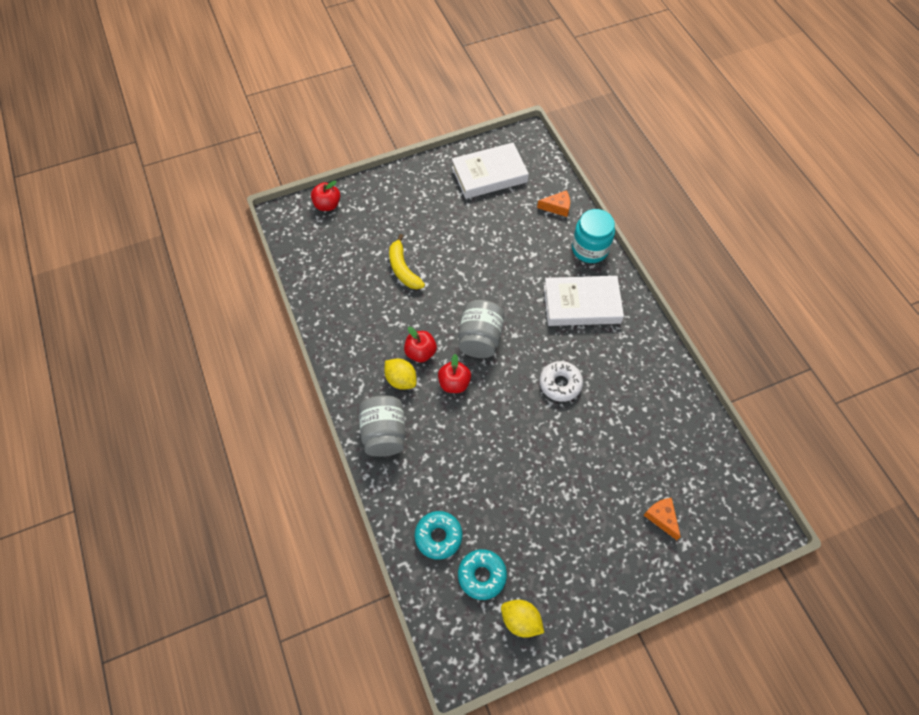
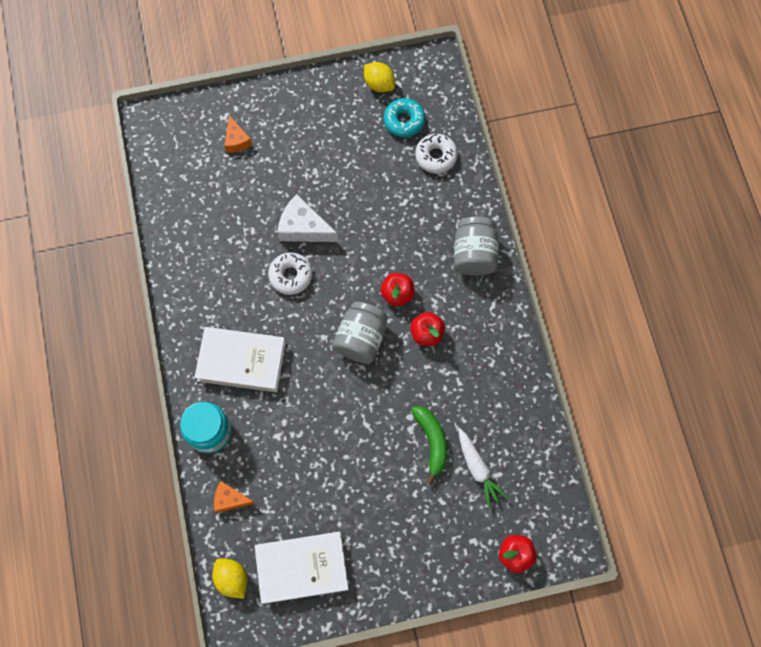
camera: 170 degrees left, 10 degrees up
(362, 255) = (478, 469): none -> white carrot
(401, 380) = (451, 307): yellow lemon -> yellow lemon (232, 578)
(403, 269) = (431, 441): yellow banana -> green banana
(438, 536) = (436, 156): turquoise donut -> white donut
(561, 432) = (303, 227): none -> white cheese

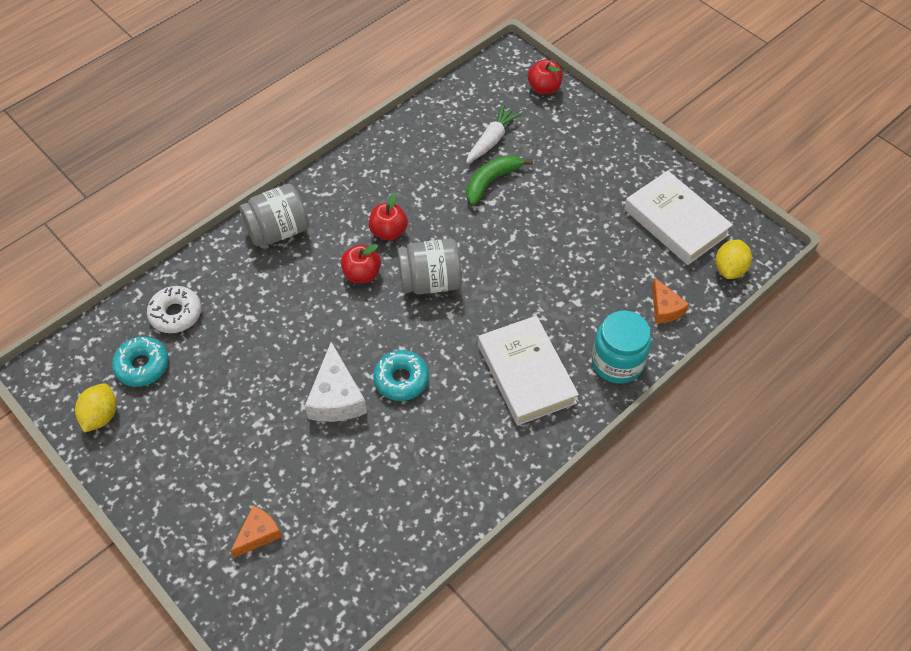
camera: 120 degrees left, 15 degrees down
(291, 275) = (401, 379): white donut -> turquoise donut

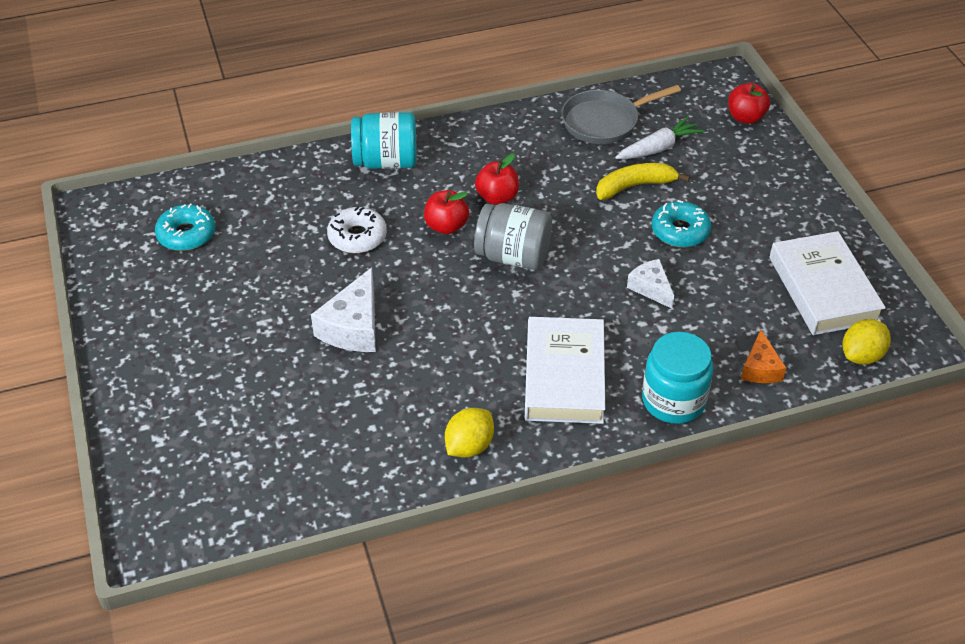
camera: 25 degrees right, 10 degrees down
(101, 416) = (123, 263): yellow lemon -> yellow lemon (469, 446)
(176, 314) = (244, 201): white donut -> white donut (357, 237)
(258, 534) = (203, 419): orange cheese -> none
(278, 231) = (386, 161): grey jar -> turquoise jar
(401, 379) = (429, 334): turquoise donut -> turquoise donut (680, 231)
(437, 129) = (604, 121): none -> grey pan
(491, 182) = (634, 186): green banana -> yellow banana
(551, 270) = (651, 288): none -> white cheese

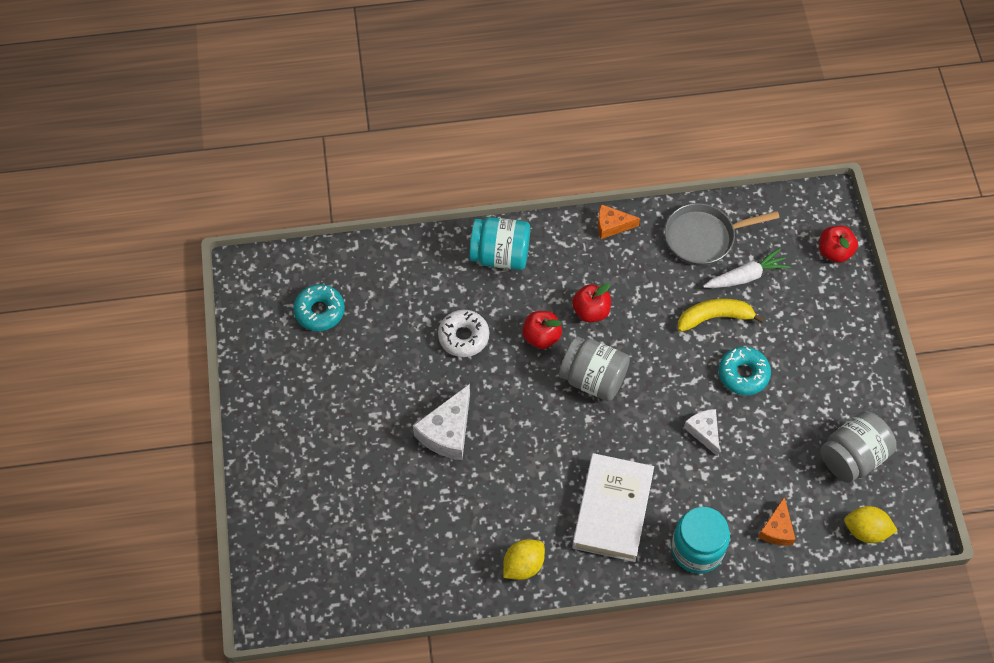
camera: 10 degrees right, 15 degrees up
(503, 123) = (612, 225): none -> orange cheese
(823, 289) = (852, 457): white book -> grey jar
(861, 355) = (866, 531): yellow lemon -> yellow lemon turned 45 degrees clockwise

